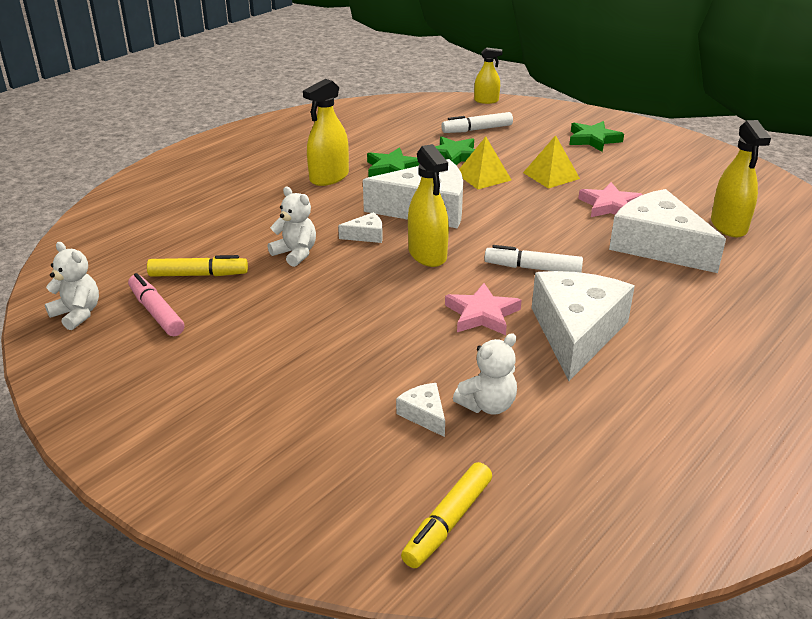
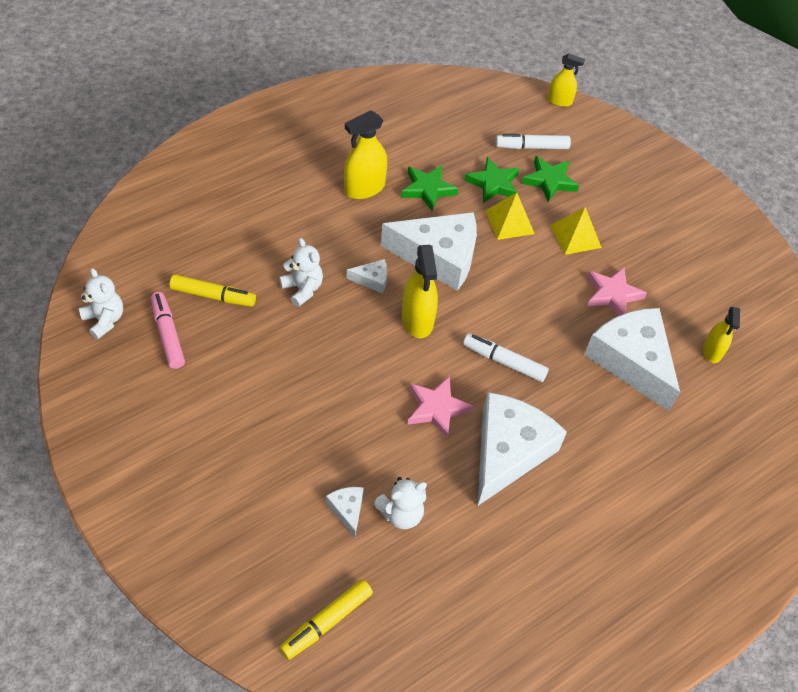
camera: 10 degrees right, 20 degrees up
(593, 139) = (641, 191): green star -> green star (549, 181)
(728, 226) = (712, 351): yellow spray bottle -> yellow spray bottle, size x0.63

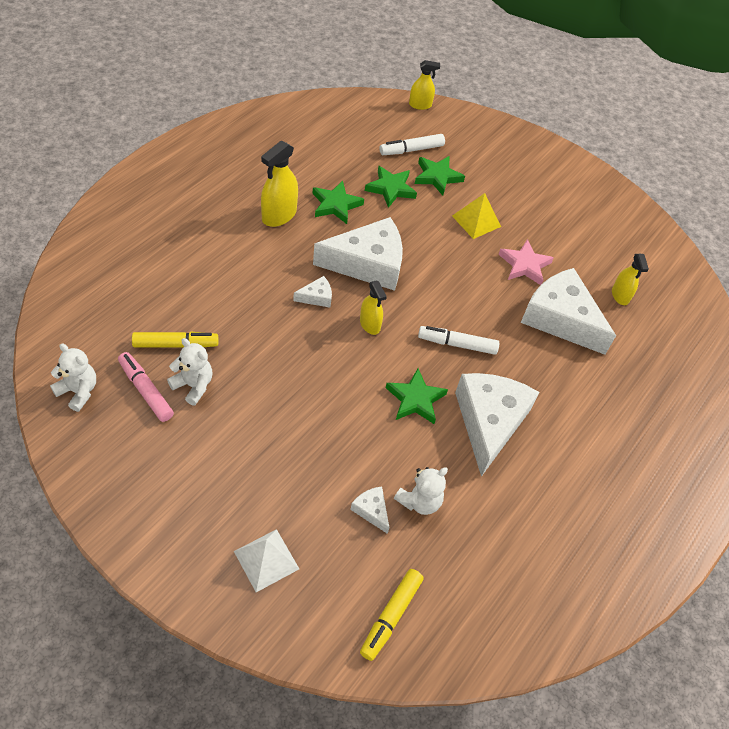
camera: 20 degrees left, 0 degrees up
(223, 530) = (266, 560): none -> white pyramid
(302, 289) = (257, 319): white teddy bear -> white teddy bear (193, 385)
(417, 320) = (370, 324): yellow spray bottle -> yellow spray bottle, size x0.63
(436, 408) = (415, 399): pink star -> green star
(509, 222) = (417, 220): yellow pyramid -> none

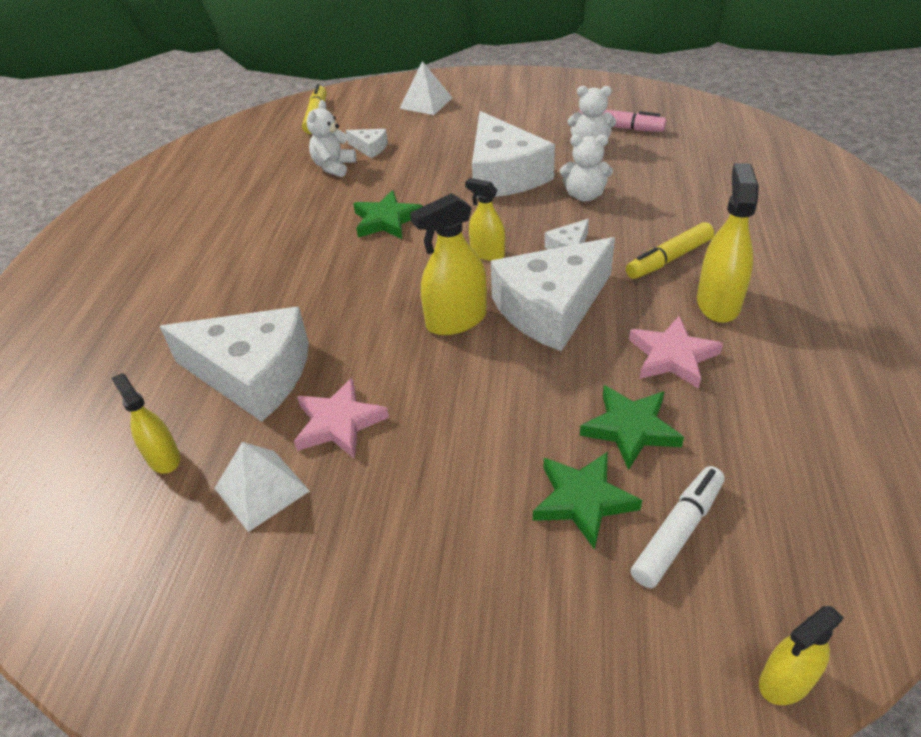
camera: 160 degrees right, 10 degrees down
(78, 391) = (665, 107): white teddy bear -> white teddy bear (584, 195)
(176, 344) = (642, 158): yellow marker -> yellow marker (668, 259)
(335, 205) = (672, 356): green star -> pink star
(426, 287) = (456, 320): none -> yellow spray bottle
(457, 344) = (375, 282): white marker -> none
(476, 221) = (457, 453): yellow pyramid -> none
(489, 422) = (298, 237): white cheese -> white cheese (503, 174)
(574, 254) = (262, 489): none -> white pyramid

